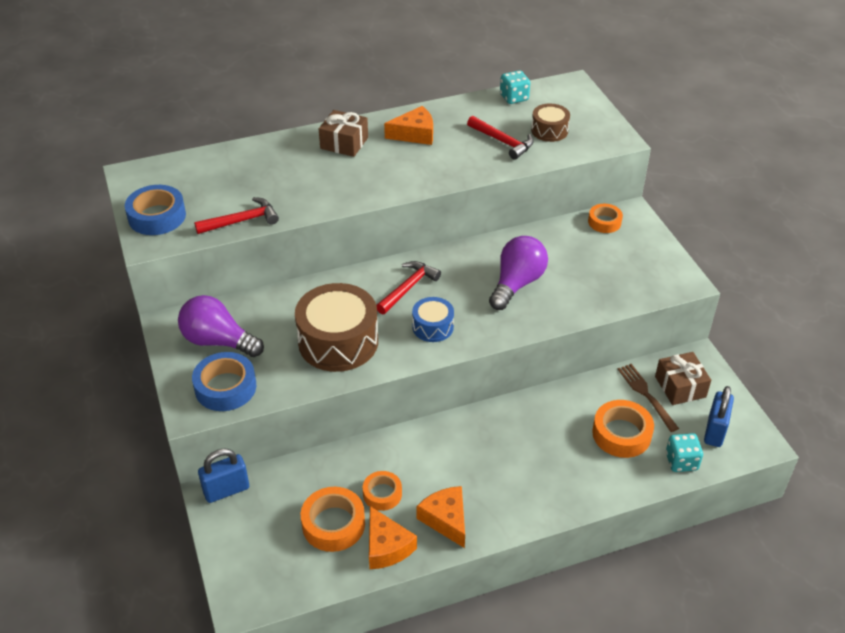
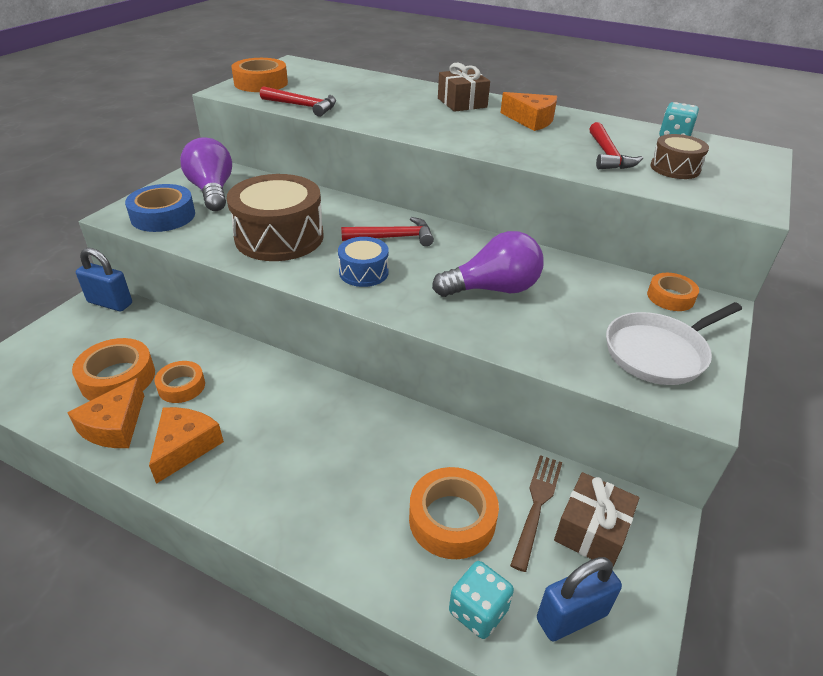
camera: 45 degrees right, 5 degrees down
(157, 216) = (261, 83): blue tape -> orange tape
(639, 264) = (659, 352): none -> white pan

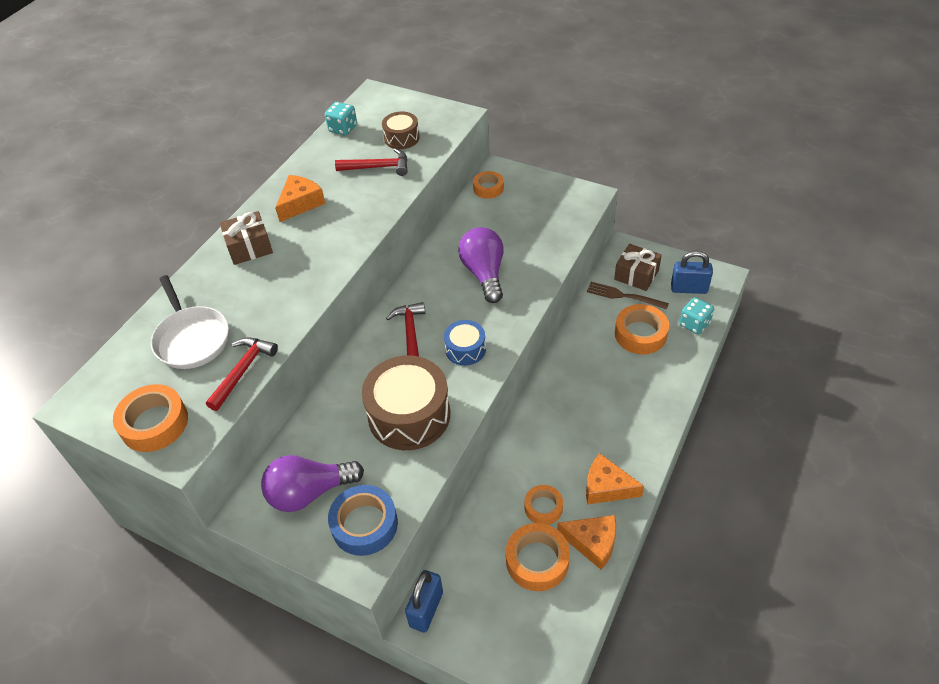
camera: 85 degrees left, 10 degrees up
(571, 617) = (689, 288): blue padlock -> blue padlock turned 60 degrees counterclockwise
(659, 352) = (547, 203): white pan -> white pan (191, 338)

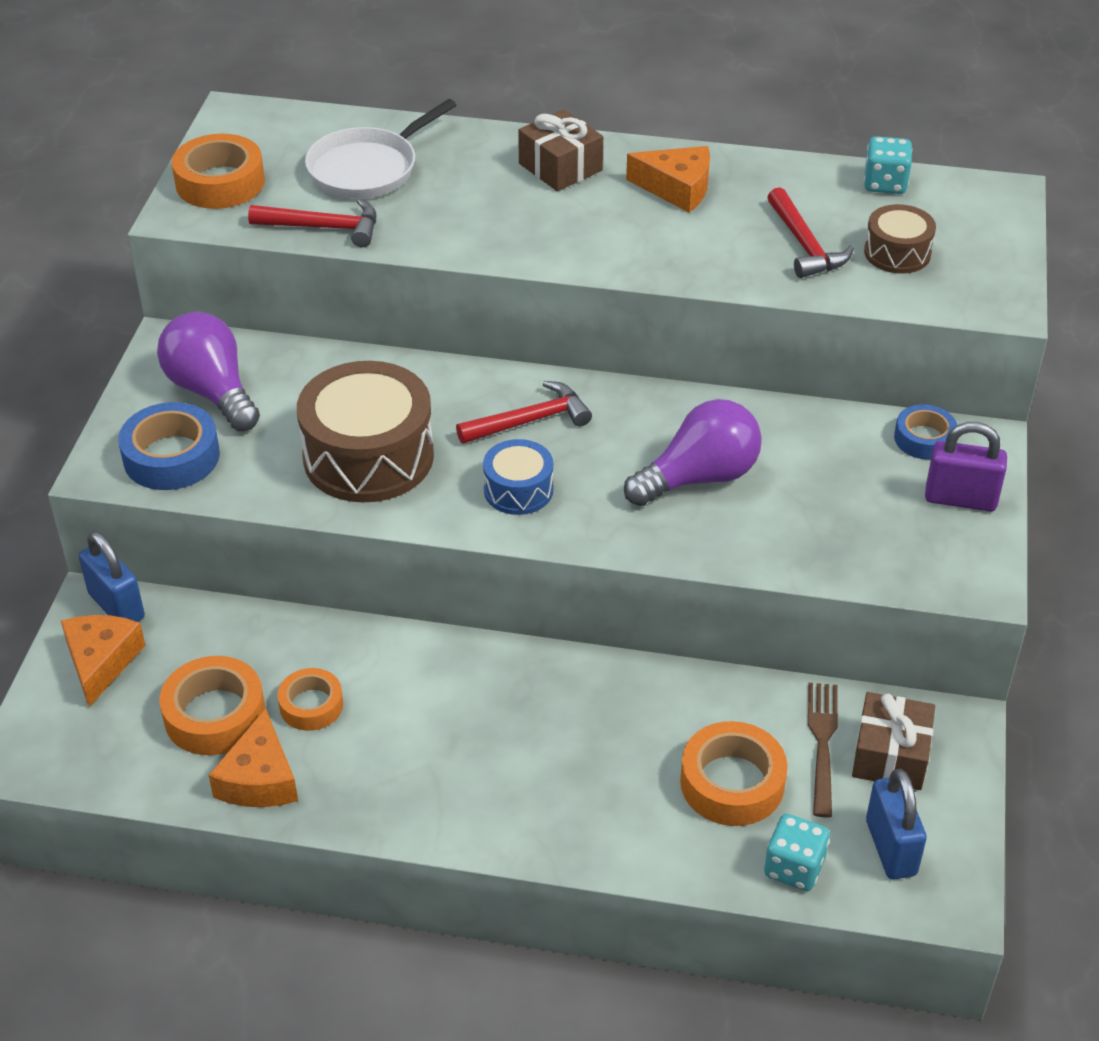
camera: 70 degrees right, 5 degrees down
(426, 609) = (116, 606): blue padlock -> blue padlock turned 45 degrees clockwise
(488, 188) = (924, 438): orange tape -> blue tape
(533, 187) = (960, 499): none -> purple padlock
(606, 487) = (369, 781): orange cheese -> orange cheese (101, 661)

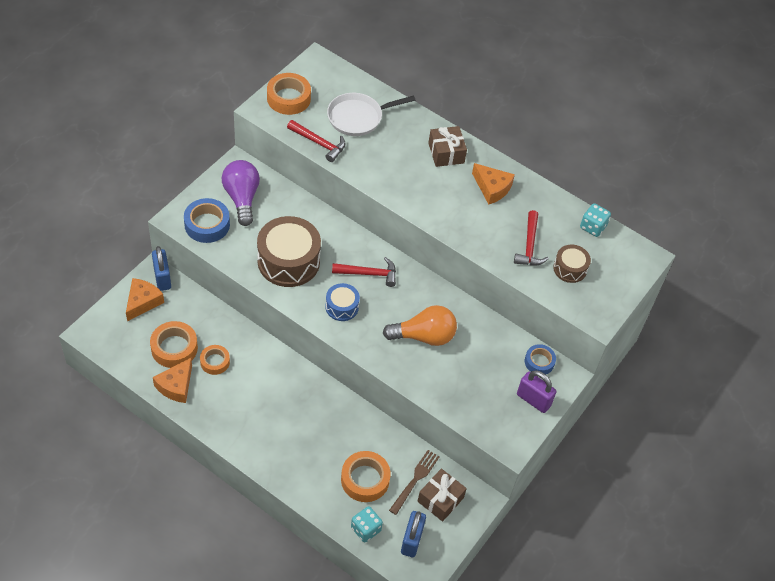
camera: 20 degrees right, 10 degrees up
(699, 478) = (424, 336): purple light bulb -> orange light bulb

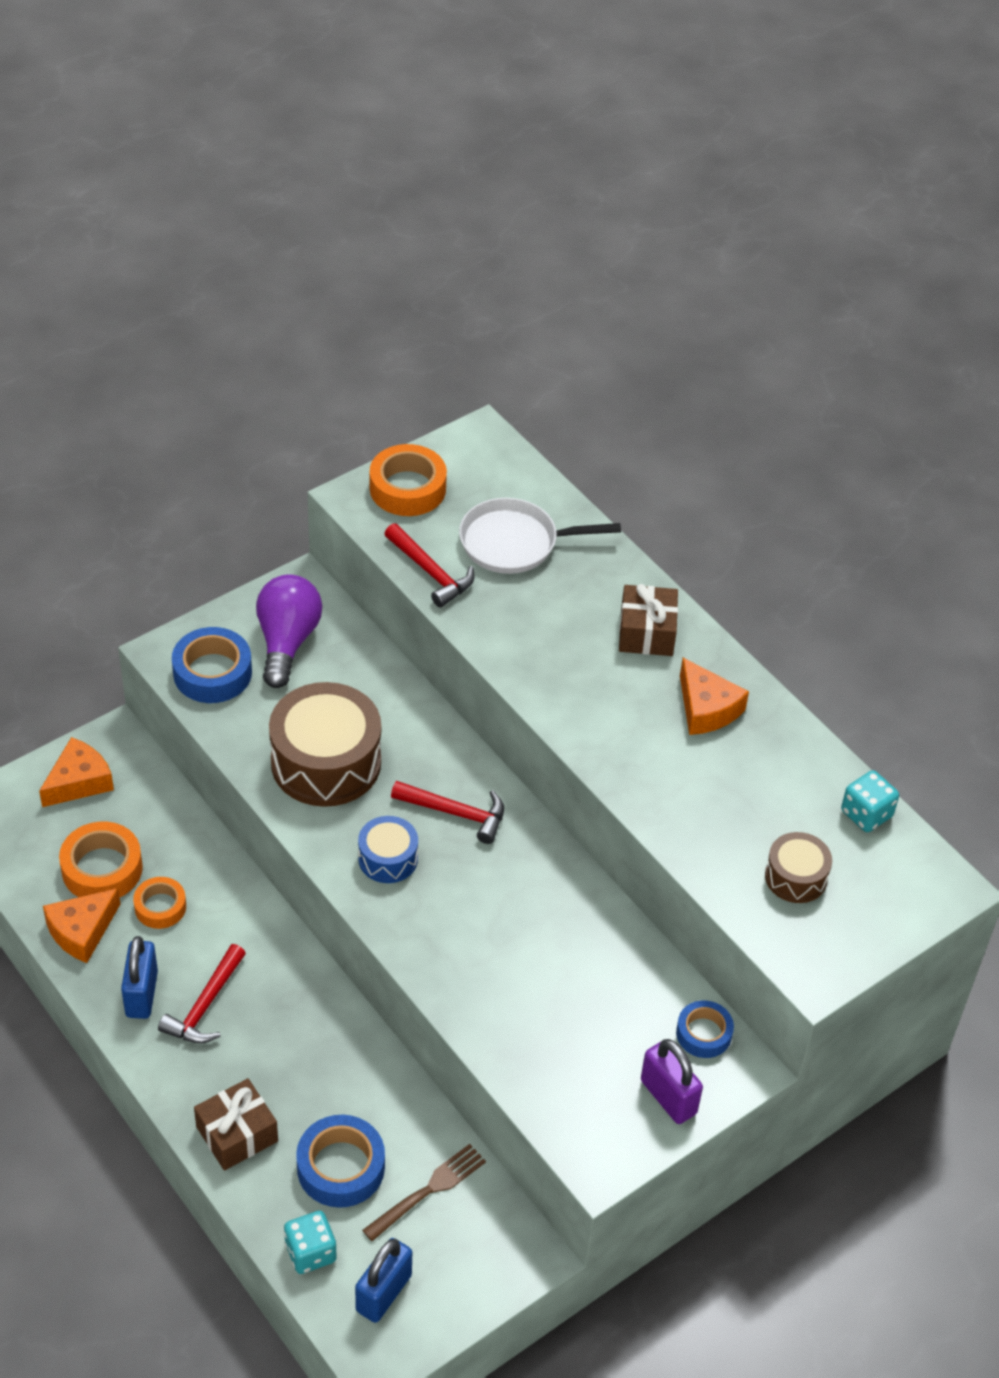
camera: 20 degrees right, 5 degrees down
(162, 278) = (125, 750): blue padlock -> blue padlock (141, 994)
(365, 479) = (341, 1167): orange tape -> blue tape
(424, 336) = (512, 940): orange light bulb -> none
(440, 499) = (460, 1236): brown gift -> brown gift (237, 1134)
(529, 245) = (737, 821): red hammer -> red hammer (205, 1005)

